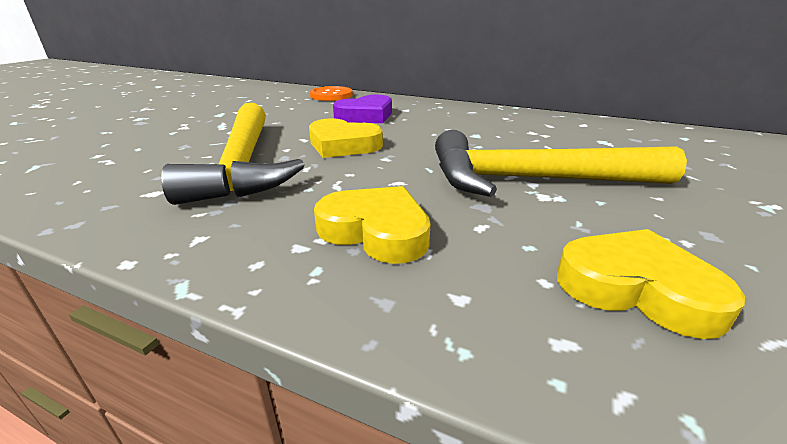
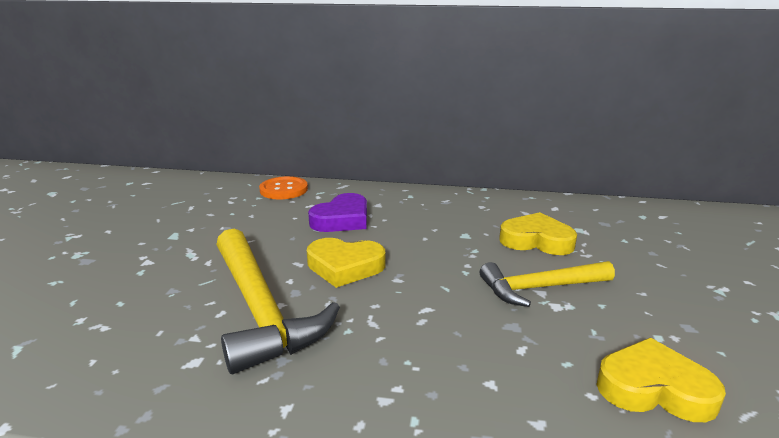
camera: 15 degrees left, 5 degrees down
(376, 231) = (439, 370): yellow heart -> yellow heart (536, 240)
(532, 180) = (540, 288): yellow hammer -> yellow hammer, size x0.63

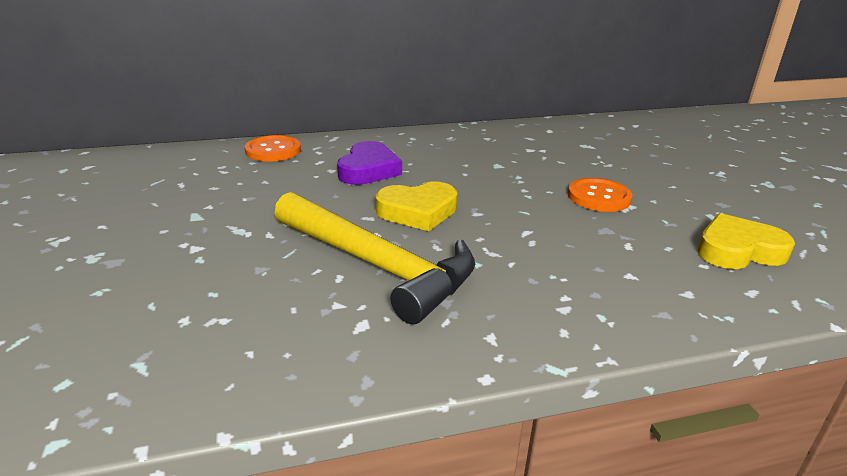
camera: 25 degrees left, 5 degrees up
(536, 240) = (560, 160): yellow heart -> none
(540, 288) = (599, 197): yellow hammer -> orange button

